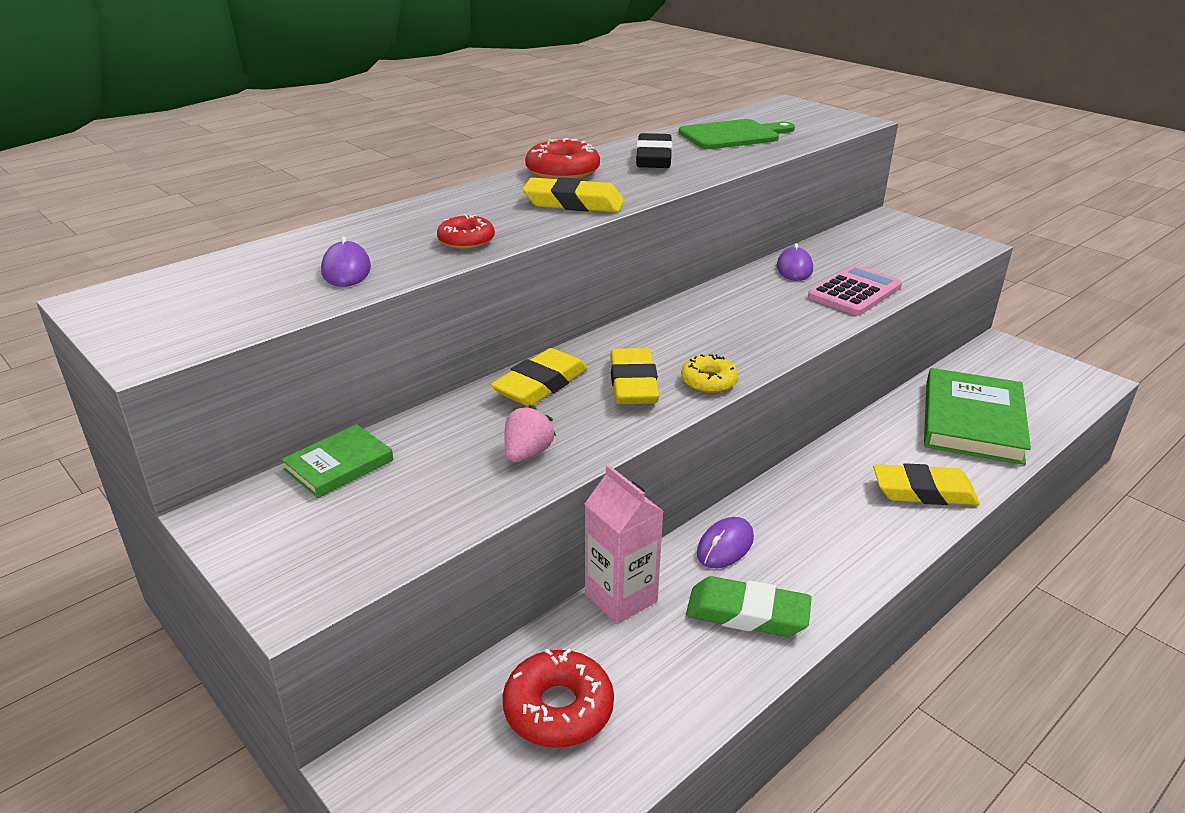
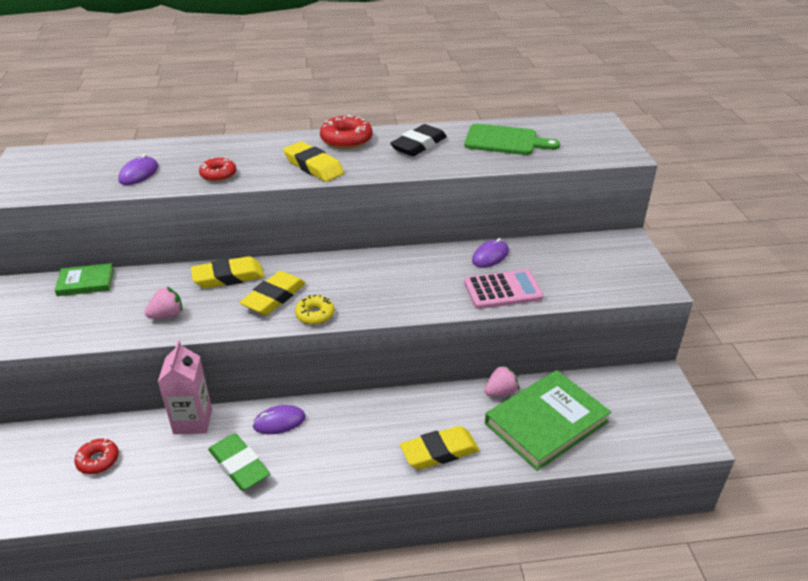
camera: 35 degrees right, 5 degrees up
(558, 709) = (98, 460): red donut -> red donut, size x0.64
(898, 414) = (500, 392): none -> pink strawberry
(923, 492) = (439, 452): yellow eraser -> yellow eraser turned 60 degrees counterclockwise

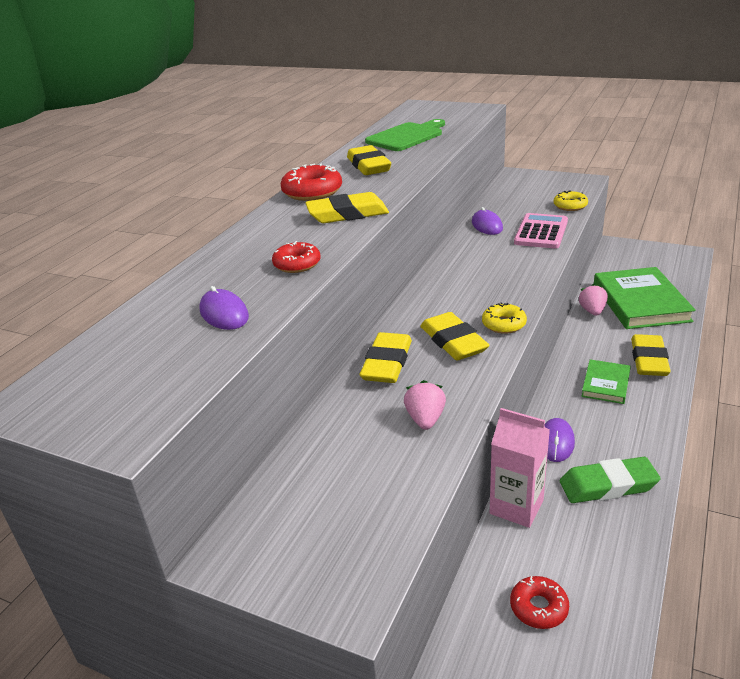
camera: 55 degrees left, 5 degrees down
(86, 282) = (286, 479): green book -> green book (606, 384)
(418, 145) = (368, 166): black eraser -> yellow eraser
(581, 293) = (570, 206): none -> yellow donut

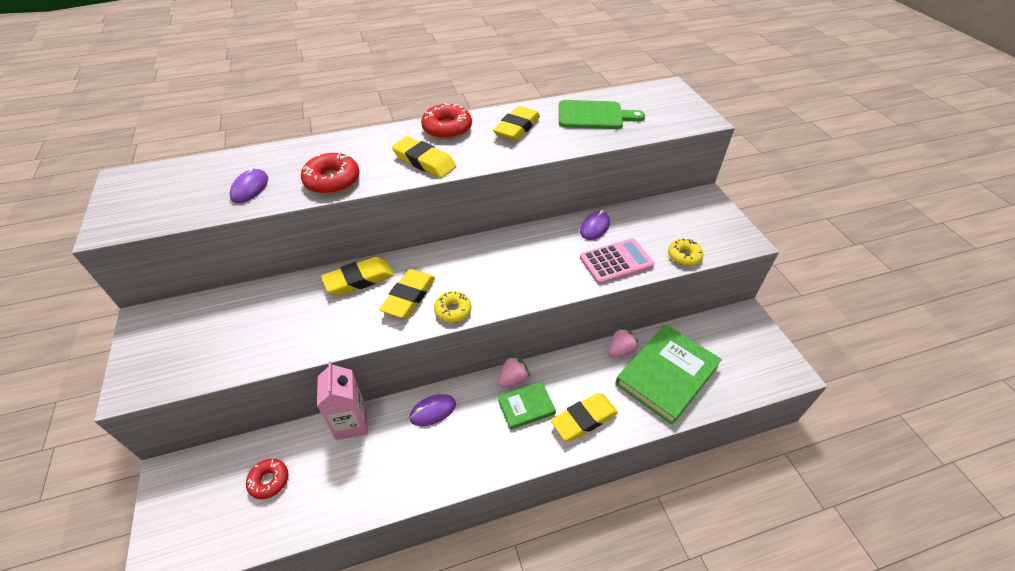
camera: 45 degrees right, 15 degrees up
(297, 264) = (332, 180): red donut -> red donut, size x1.55
(425, 419) = (309, 331): pink strawberry -> pink strawberry (513, 379)
(608, 485) = (407, 464): green eraser -> none

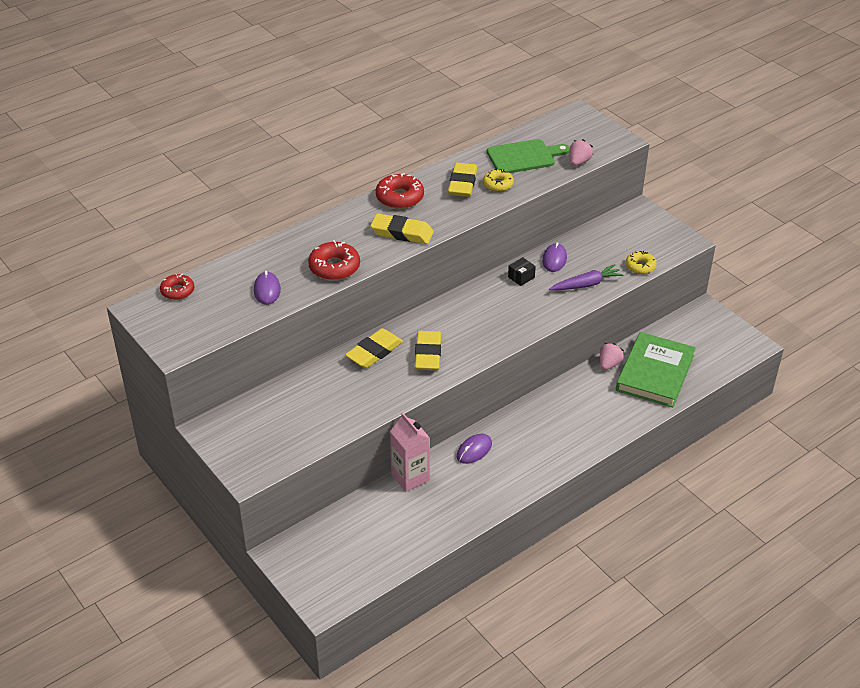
camera: 20 degrees left, 5 degrees down
(269, 481) = (370, 532): red donut -> red donut (177, 291)
(453, 310) = (472, 355): yellow donut -> yellow donut (498, 184)
(513, 379) = (529, 409): pink strawberry -> pink strawberry (579, 162)
(526, 407) = (550, 426): green book -> none
(551, 237) = (521, 277): none -> black box
(584, 419) = (602, 422): yellow eraser -> none
(616, 261) = (586, 284): pink calculator -> purple carrot

